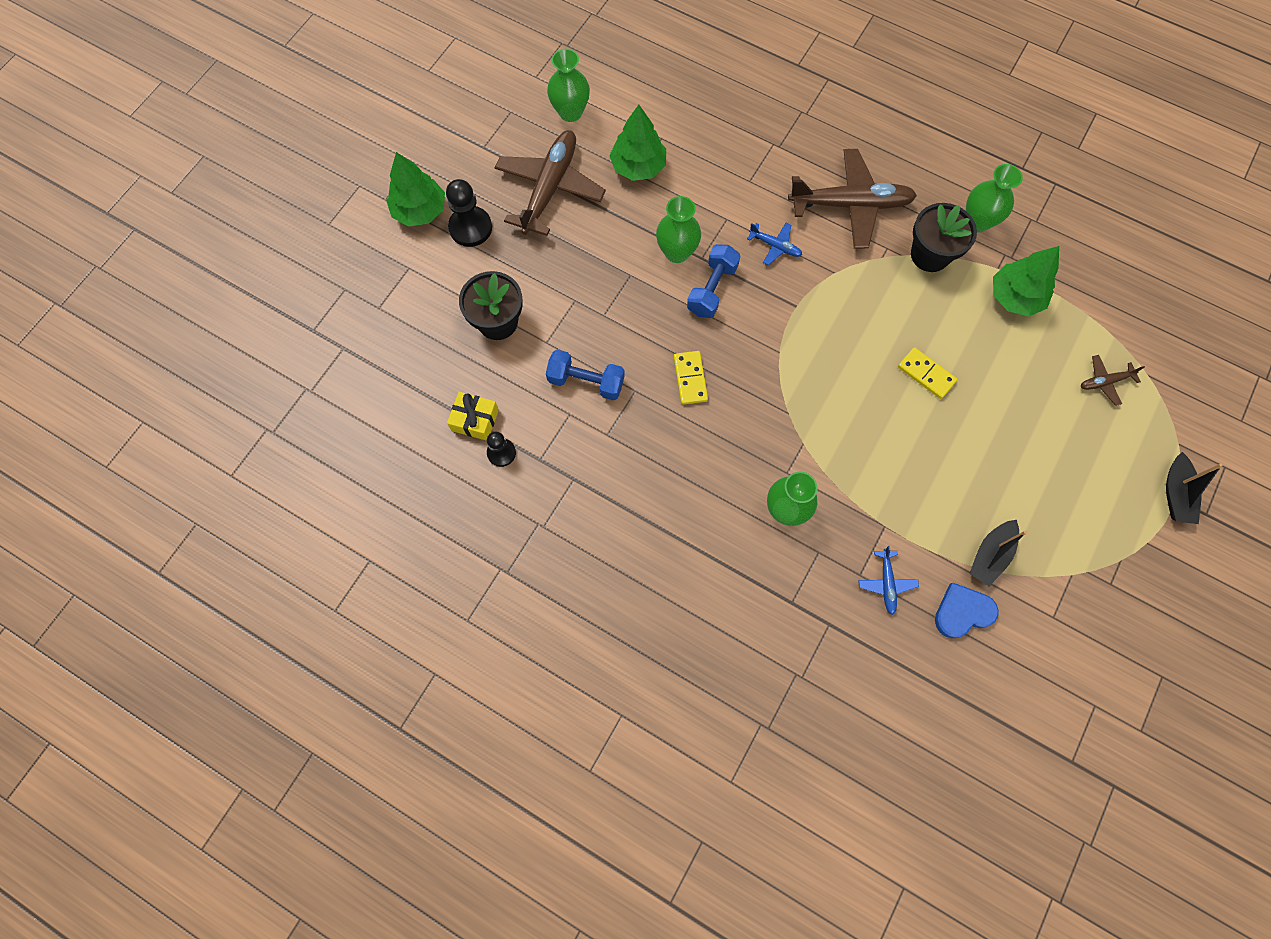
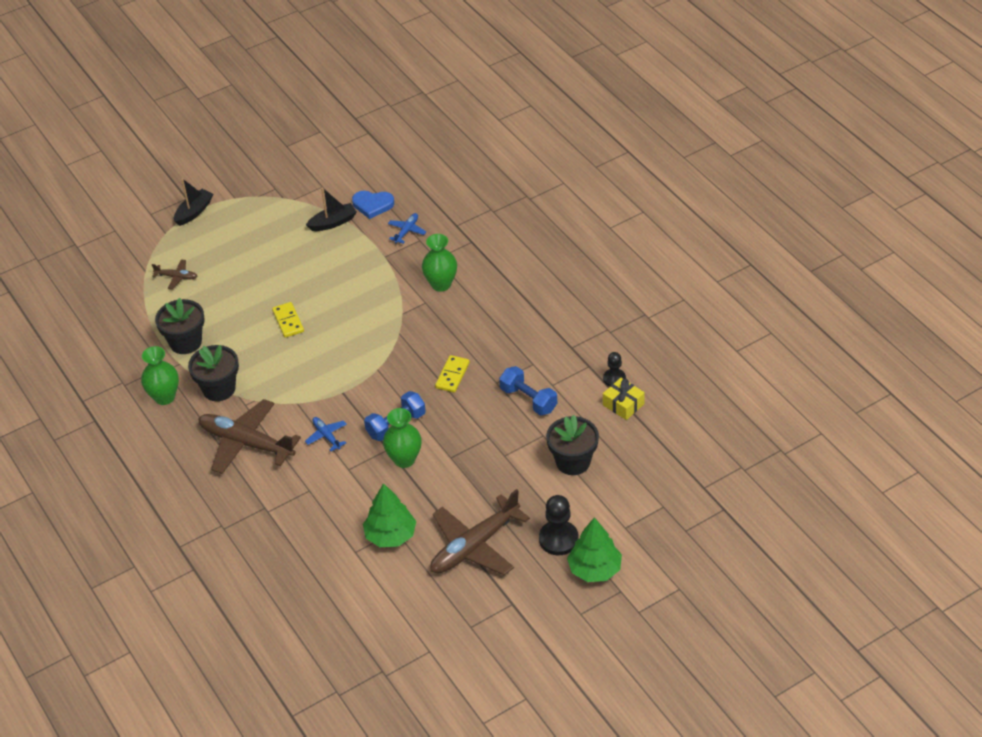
camera: 150 degrees left, 25 degrees down
(570, 112) = (418, 604): green vase -> none
(1015, 297) = (185, 342): green tree -> black flower pot

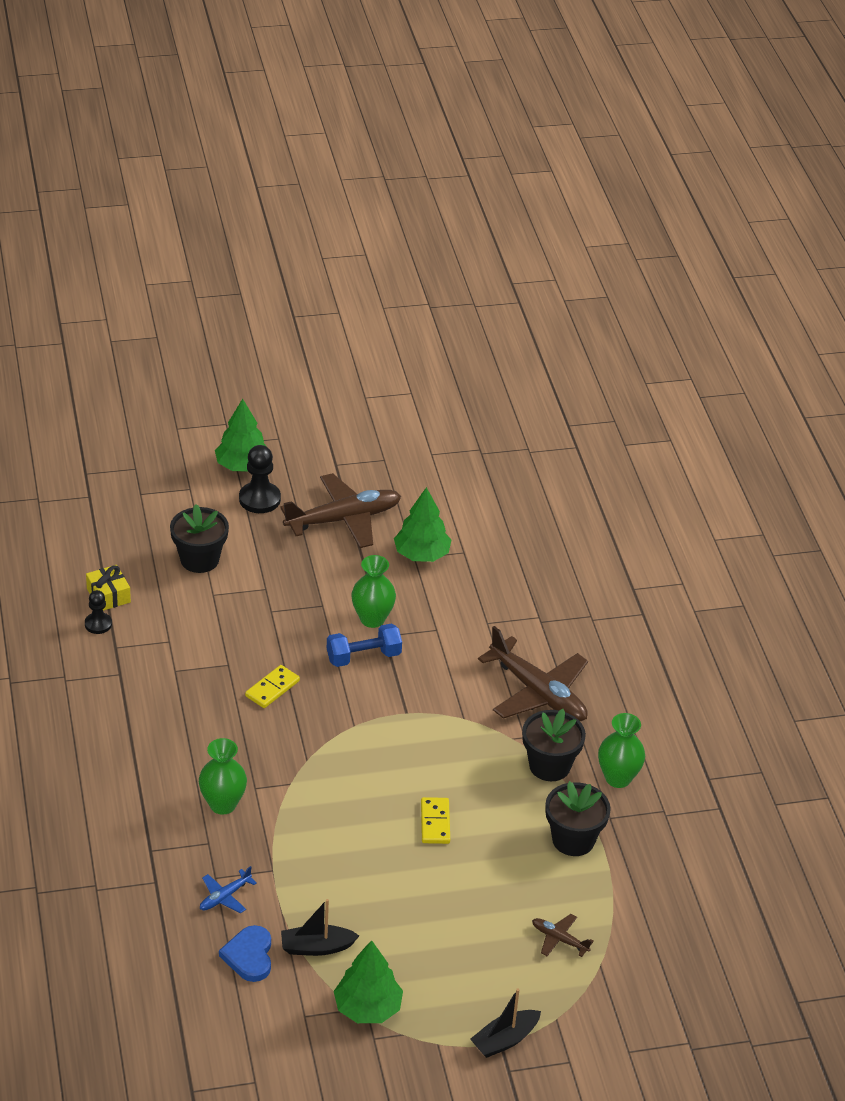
camera: 165 degrees left, 5 degrees down
(285, 202) = (367, 1008): none -> green tree
(327, 436) = (445, 670): blue plane -> none
(372, 205) = (249, 956): blue heart -> blue heart turned 120 degrees counterclockwise
(528, 400) = (205, 634): blue dumbbell -> none

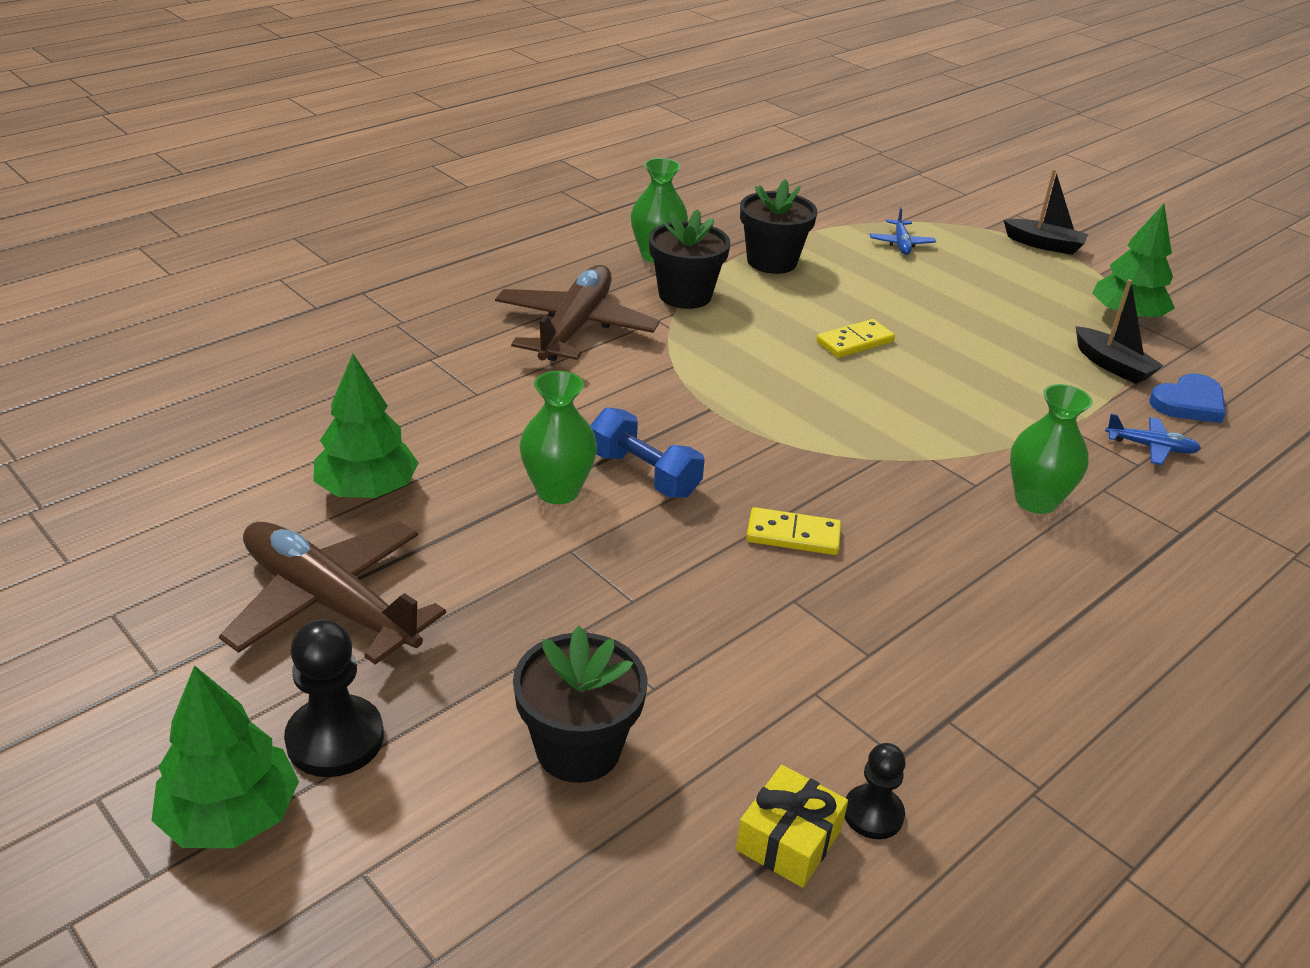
camera: 120 degrees left, 5 degrees down
(559, 939) = (901, 243): brown plane -> blue plane

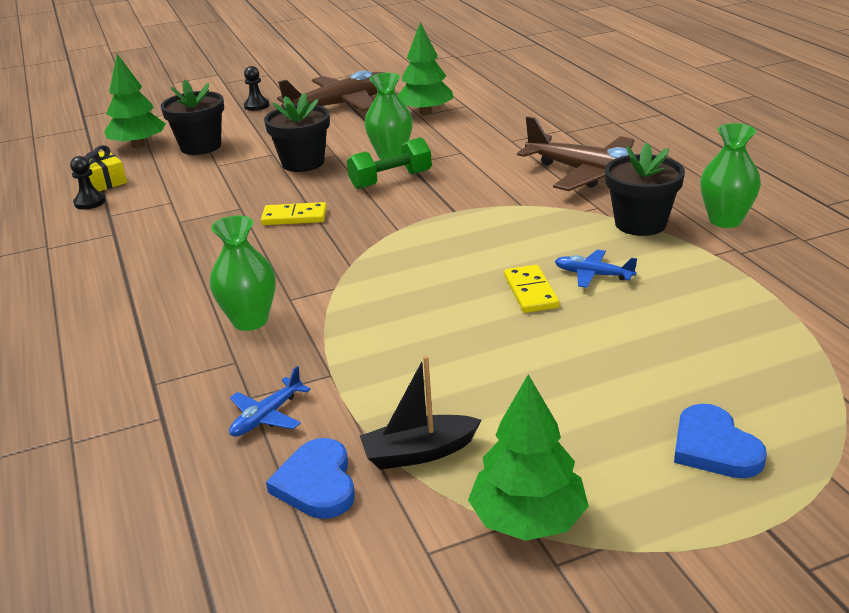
camera: 115 degrees right, 5 degrees down
(231, 816) = (236, 91): green tree -> green tree (138, 145)
(335, 739) = (256, 106): black pawn -> black pawn, size x0.61
(644, 474) = (391, 180): blue dumbbell -> green dumbbell
(772, 261) = (711, 278): black flower pot -> black flower pot (303, 163)
(793, 535) = (294, 217): yellow domino -> yellow domino turned 60 degrees clockwise
(901, 243) = (766, 378): blue plane -> blue plane (593, 275)
(994, 260) = (714, 447): none -> blue heart
(1044, 245) = (772, 523): black boat -> none

